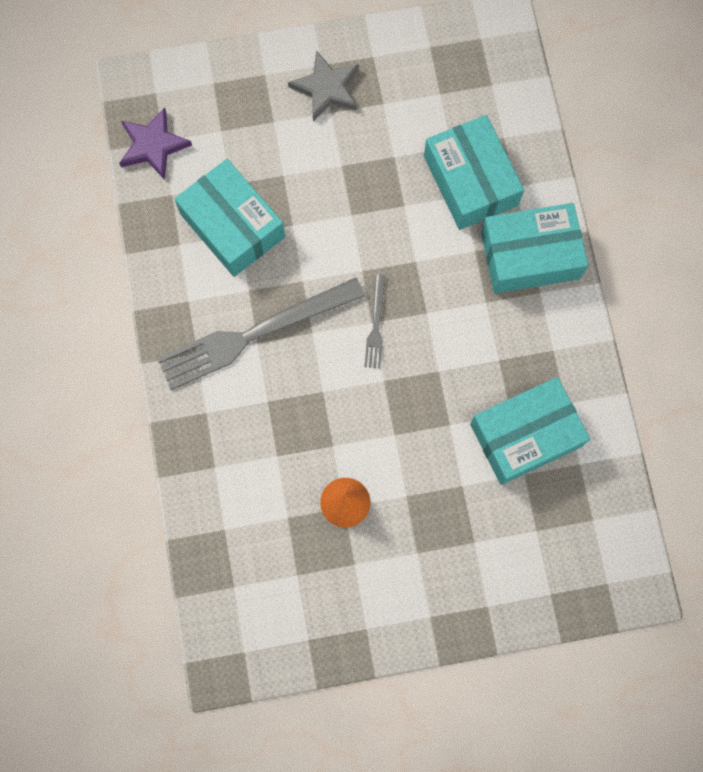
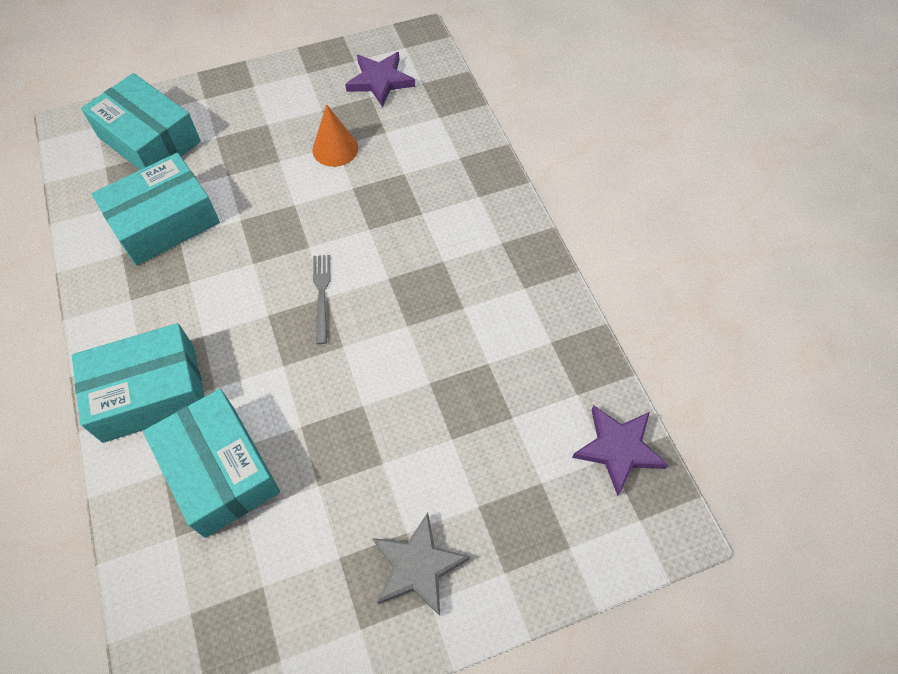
camera: 170 degrees right, 15 degrees down
(232, 225) = (497, 371): turquoise box -> turquoise box (149, 139)
(254, 334) = (447, 267): grey fork -> none
(282, 598) = (380, 81): none -> purple star

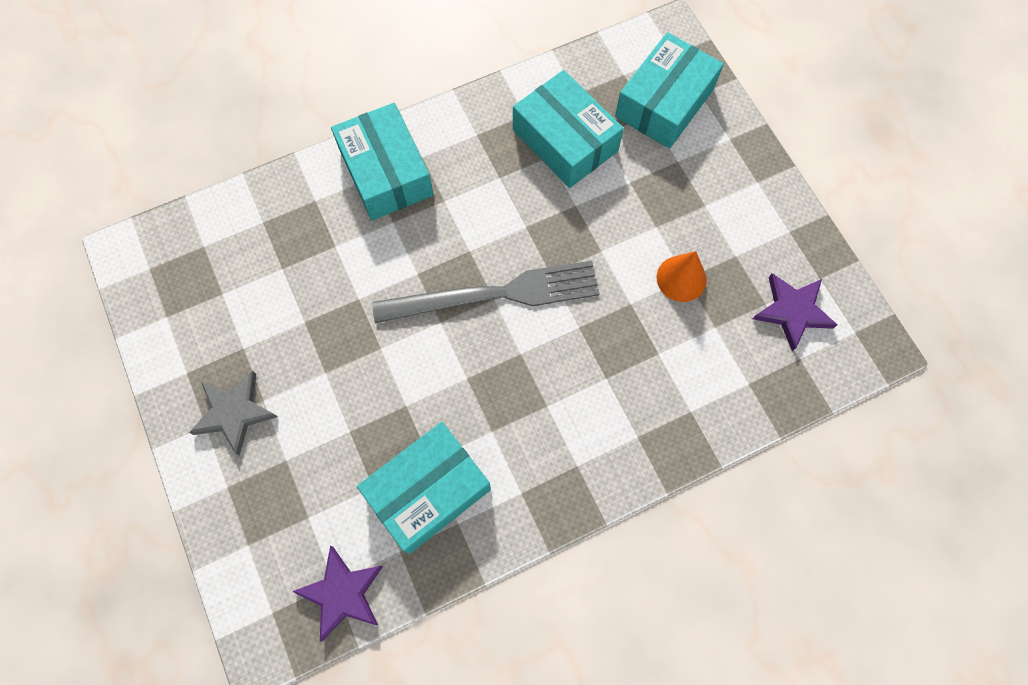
camera: 85 degrees right, 10 degrees up
(219, 470) = (317, 242): turquoise box -> turquoise box (428, 491)
(321, 295) = (495, 294): grey fork -> grey fork, size x2.23

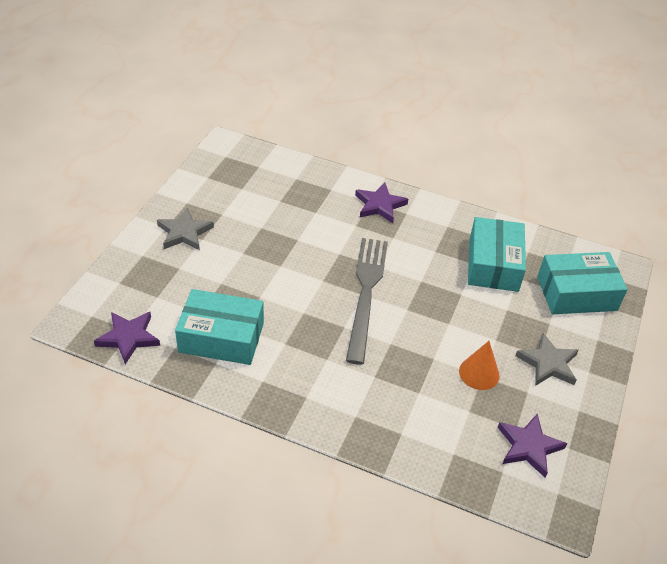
camera: 45 degrees right, 25 degrees down
(386, 172) = (379, 205): turquoise box -> purple star
(495, 294) = (366, 293): grey fork -> grey fork turned 120 degrees counterclockwise
(720, 207) = (548, 363): none -> grey star

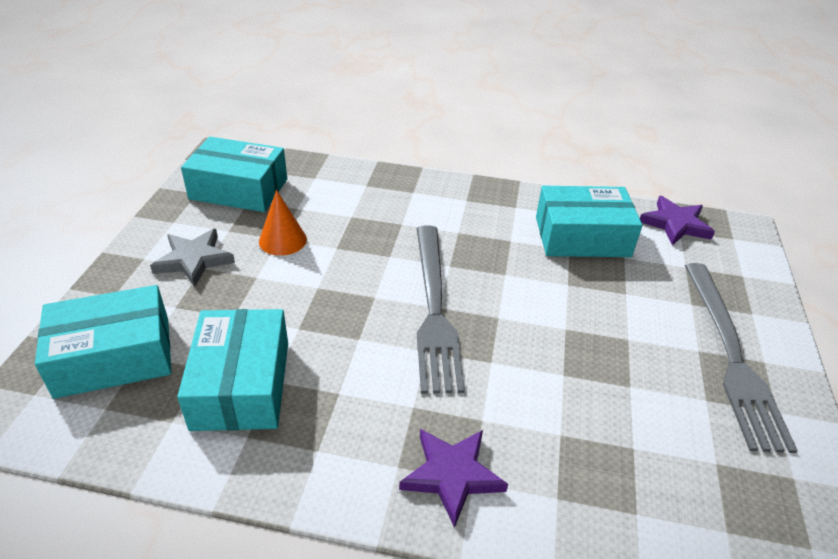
camera: 170 degrees right, 5 degrees down
(184, 232) = (731, 356): grey star -> grey fork
(529, 446) = (239, 189): purple star -> turquoise box

